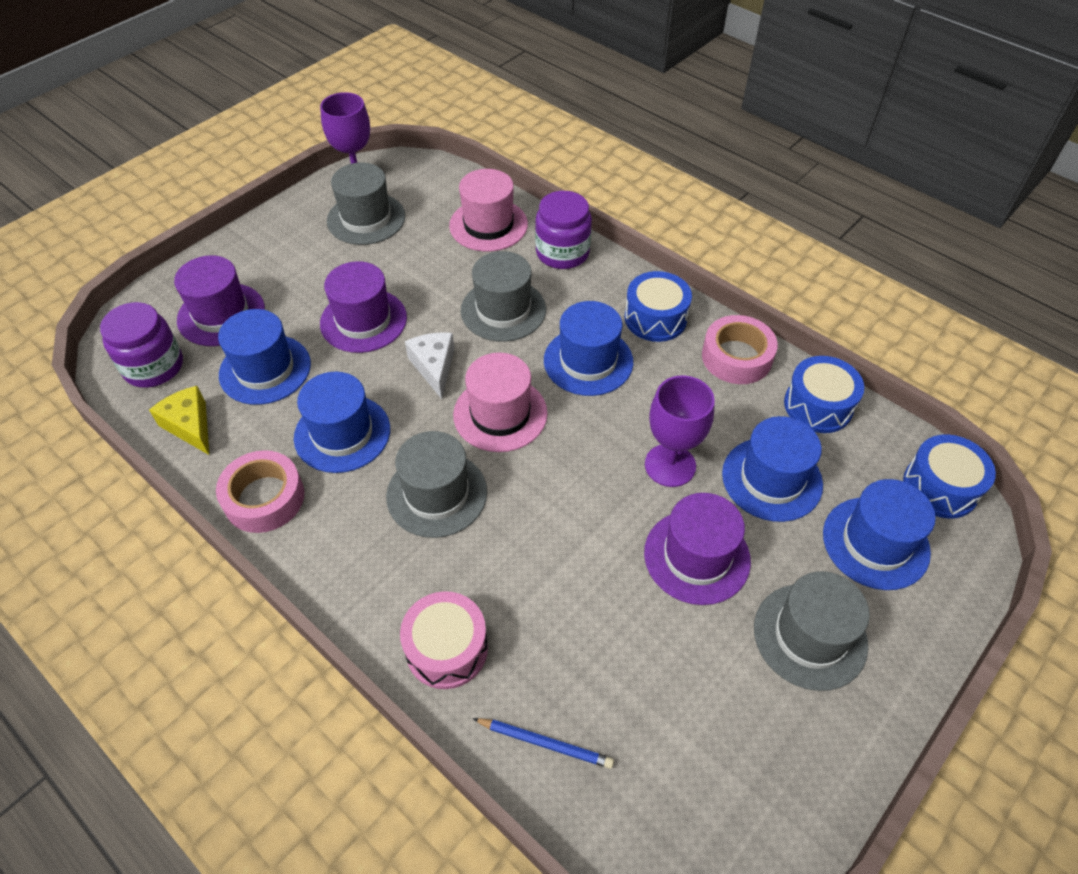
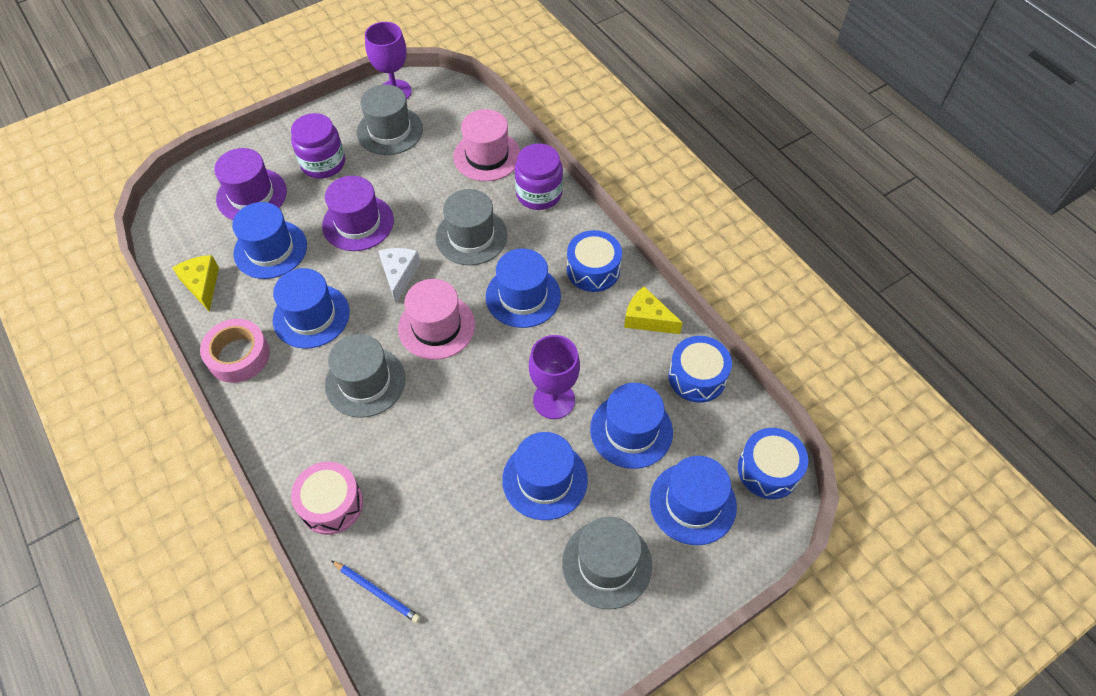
camera: 15 degrees right, 5 degrees up
(153, 367) = (189, 229): purple jar -> purple jar (323, 163)
(697, 556) = (545, 479): purple hat -> blue hat
(736, 357) = (647, 319): pink tape -> yellow cheese

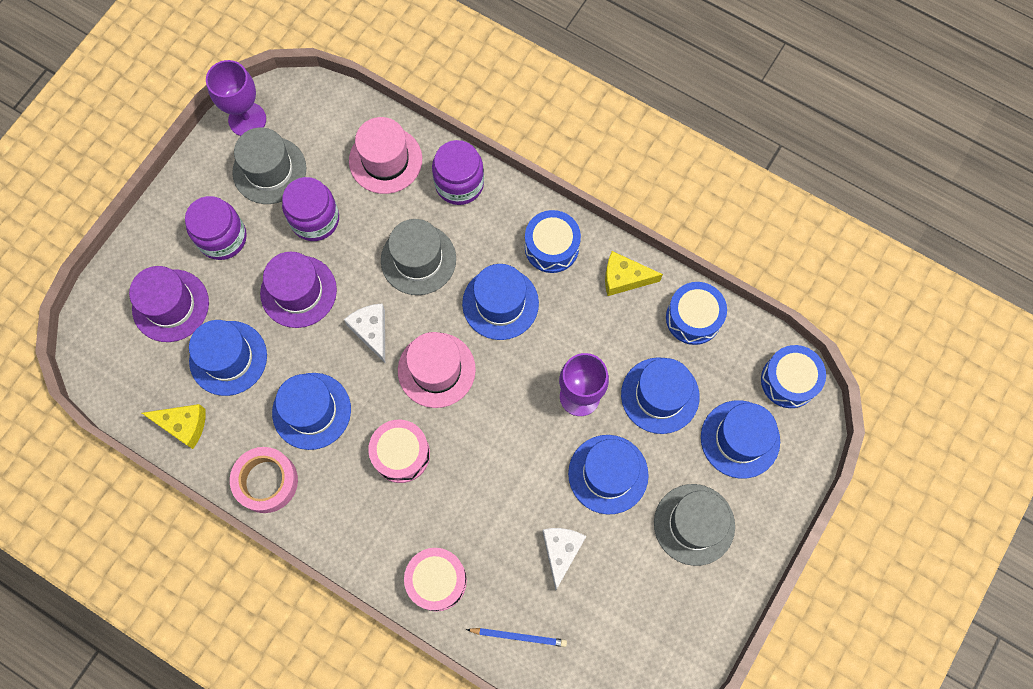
camera: 25 degrees left, 15 degrees up
(202, 285) = (183, 425): yellow cheese -> yellow cheese turned 150 degrees clockwise
(365, 382) = (401, 454): grey hat -> pink drum
(404, 177) = (315, 219): none -> purple jar
(461, 530) = (561, 551): none -> white cheese

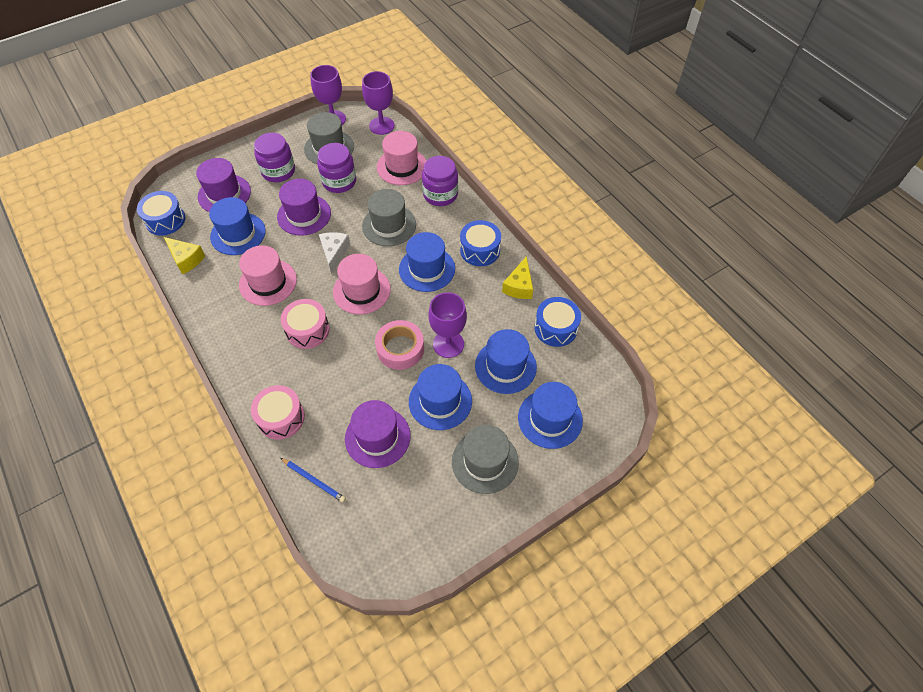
camera: 25 degrees right, 15 degrees down
(266, 481) = (213, 310): pink tape -> pink tape (400, 349)
(311, 411) = (268, 282): blue hat -> pink hat
(321, 103) = (381, 126): none -> purple goblet
(561, 551) = (377, 437): white cheese -> purple hat
(624, 278) = (519, 286): yellow cheese -> yellow cheese turned 105 degrees counterclockwise
(789, 380) = (607, 395): blue drum -> blue drum (165, 220)

